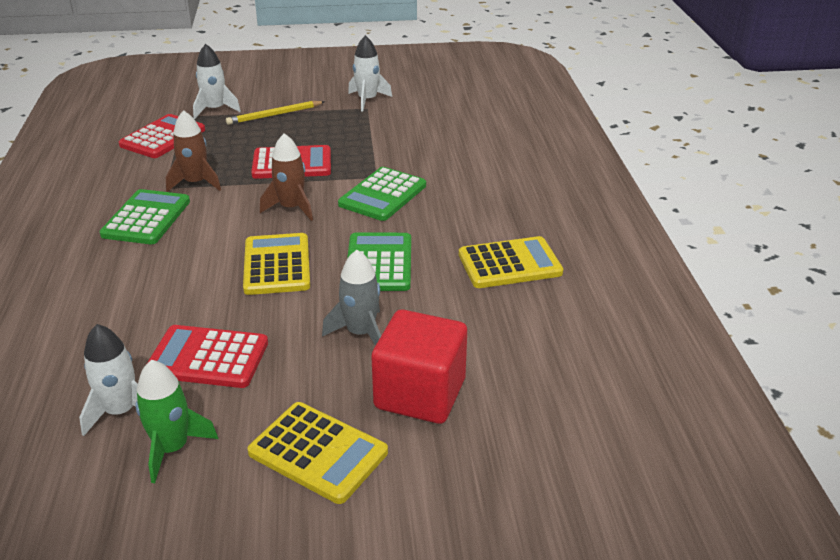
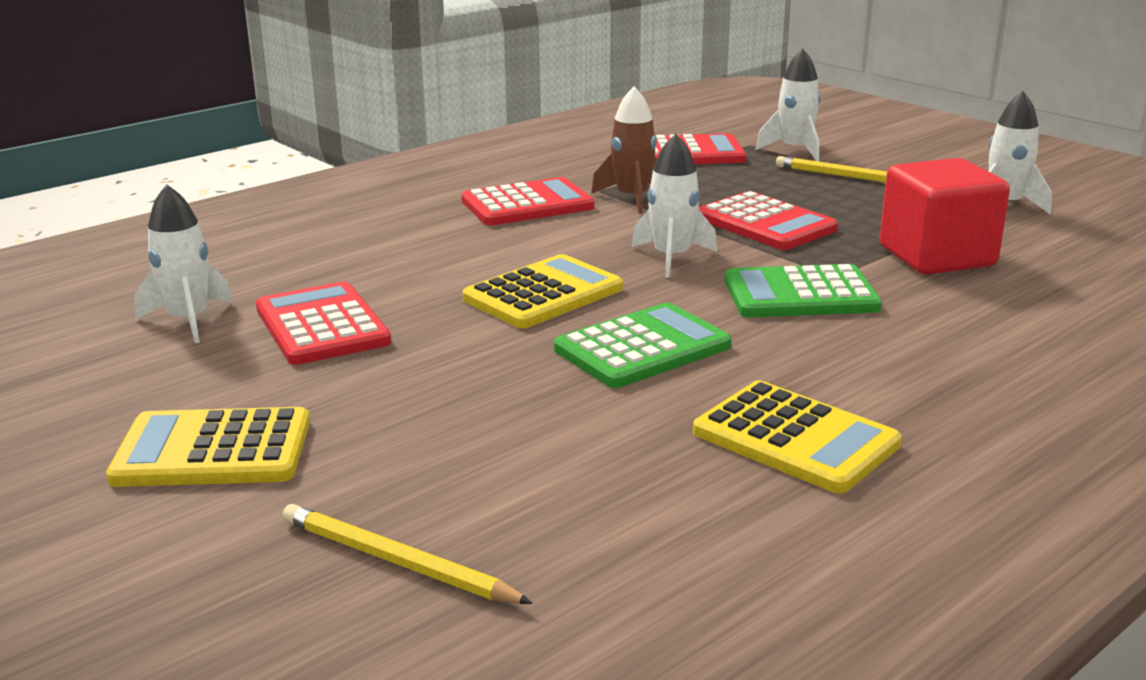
camera: 55 degrees right, 10 degrees down
(146, 218) = (527, 204): green calculator -> red calculator
(172, 448) = (151, 367): green rocket -> none
(291, 208) = (671, 258): brown rocket -> white rocket
(318, 453) = (213, 450): yellow calculator -> yellow calculator turned 90 degrees clockwise
(361, 333) = (475, 391): grey rocket -> none
(420, 394) = (396, 477): red cube -> red cube (936, 257)
(499, 422) = (397, 562): none -> yellow pencil

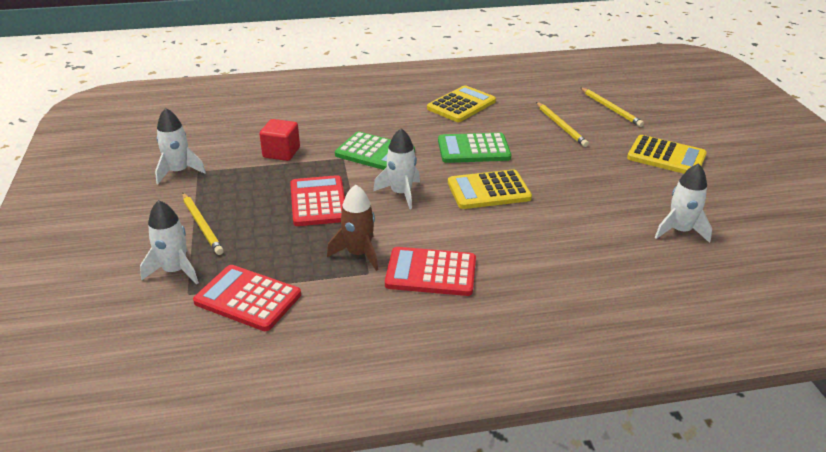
camera: 150 degrees left, 10 degrees up
(322, 326) = (609, 205): red calculator -> none
(505, 456) = (561, 126): none -> yellow pencil
(795, 439) = (461, 105): yellow calculator -> yellow calculator turned 60 degrees clockwise
(936, 257) = (281, 153): red cube -> red cube, size x0.64

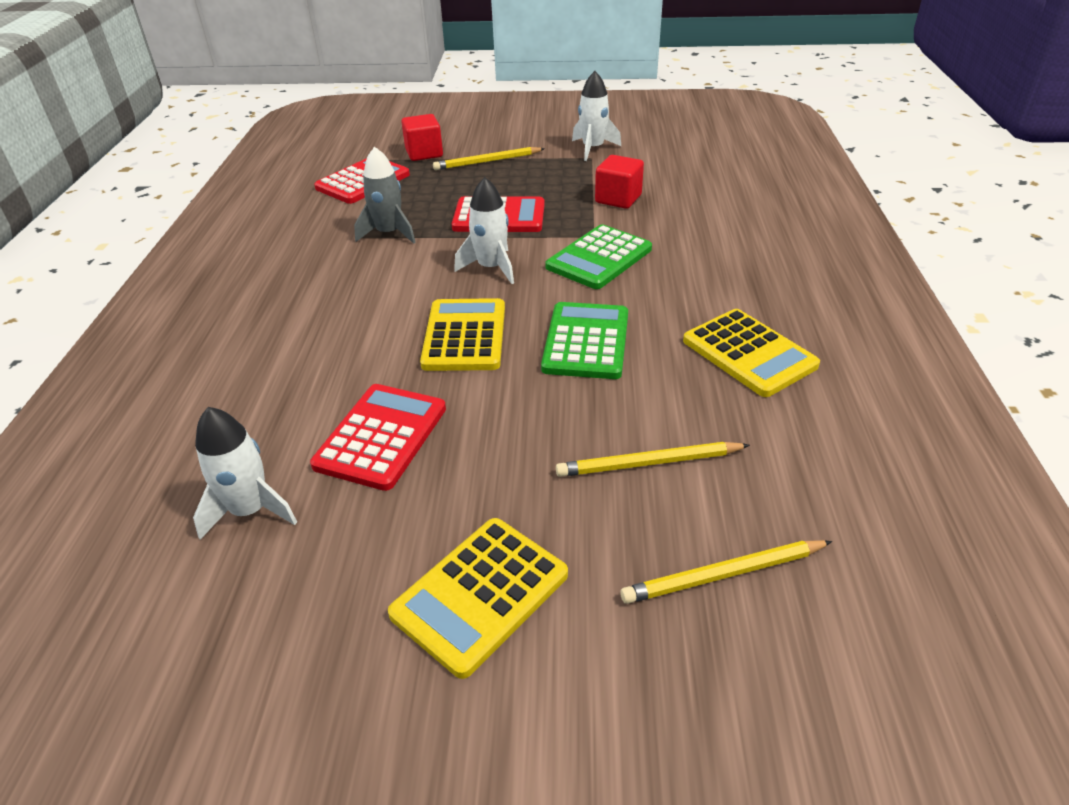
camera: 105 degrees right, 5 degrees up
(175, 271) = (424, 153): white rocket -> red cube
(358, 254) = (389, 233): brown rocket -> grey rocket
(431, 272) = (328, 271): red calculator -> red calculator (381, 437)

